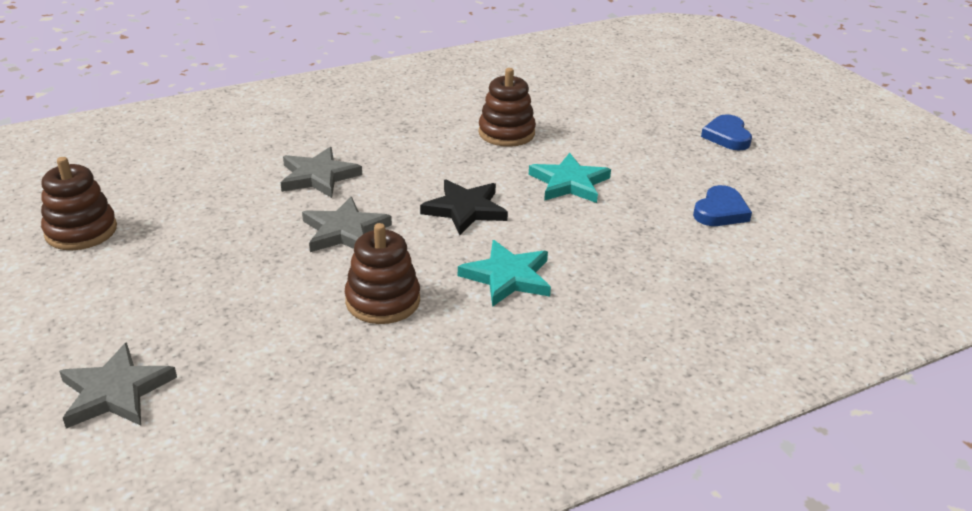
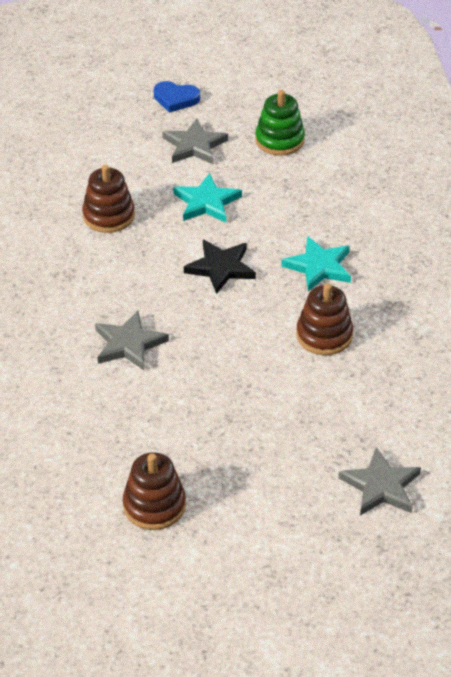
camera: 70 degrees left, 10 degrees up
(344, 231) = (223, 341): grey star -> grey star (194, 146)
(720, 211) = (279, 140): blue heart -> green stacking toy

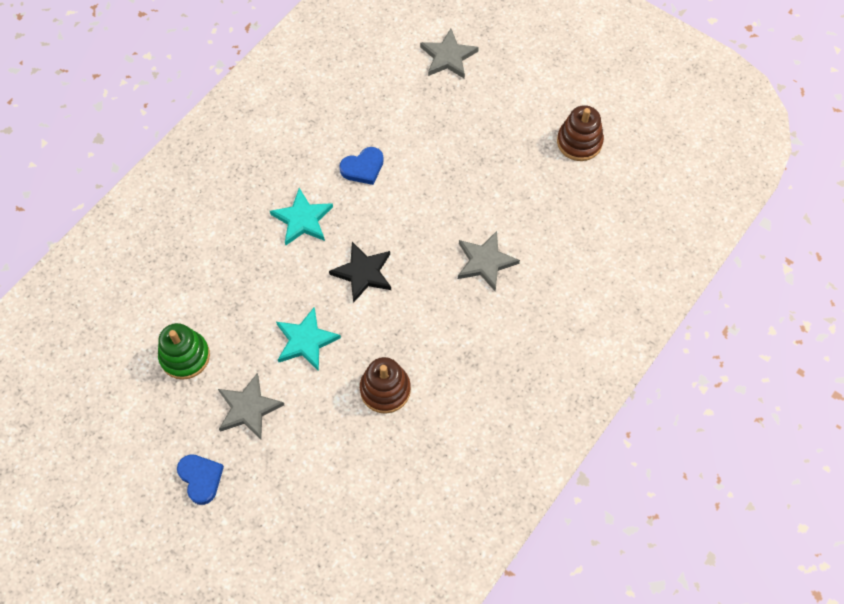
camera: 135 degrees left, 20 degrees up
(324, 335) = (363, 168): brown stacking toy -> blue heart

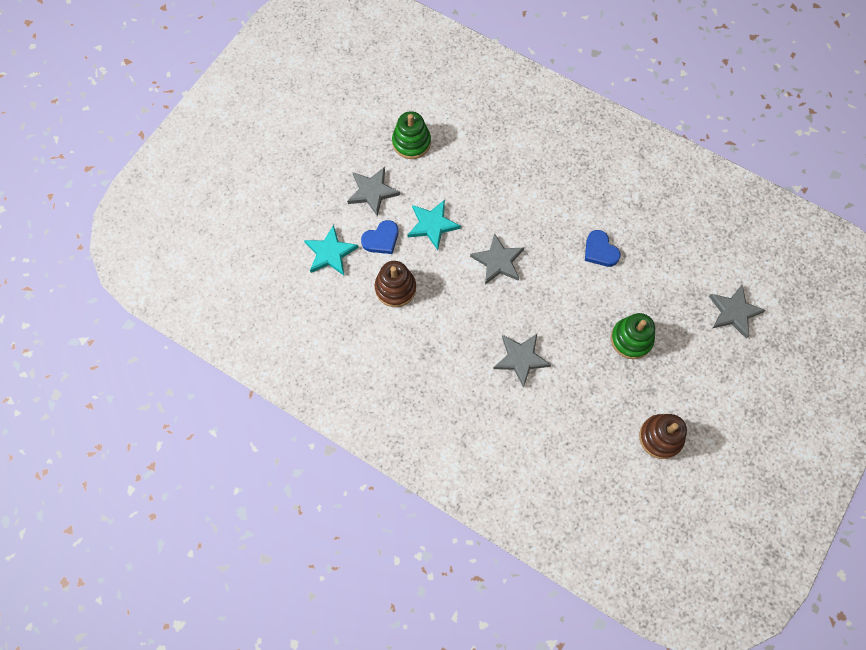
camera: 85 degrees right, 5 degrees up
(201, 478) = (315, 168): blue heart -> blue heart (381, 239)
(302, 219) = (542, 209): turquoise star -> turquoise star (330, 253)
(363, 273) = (498, 261): black star -> grey star
(470, 153) = (631, 339): none -> green stacking toy

